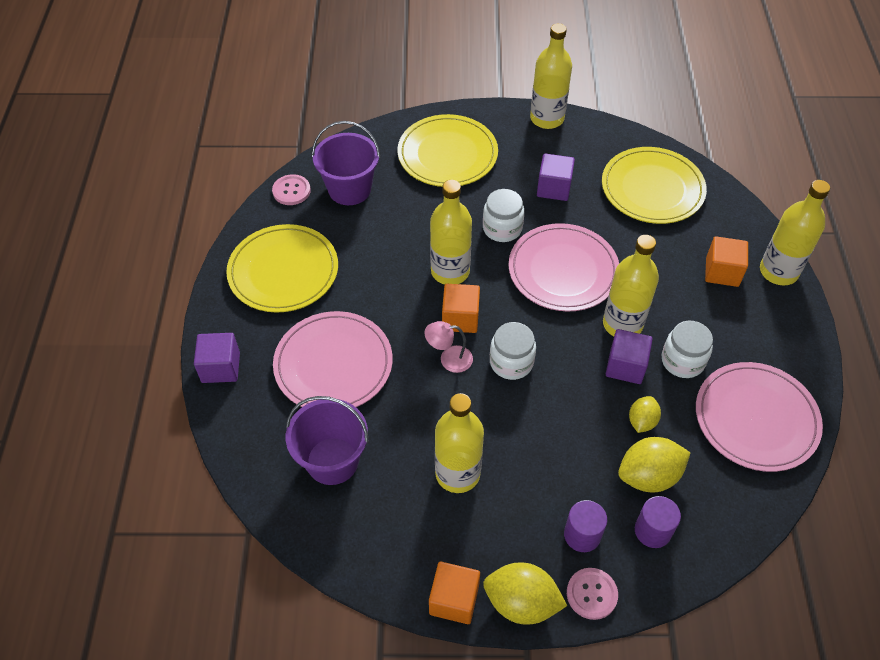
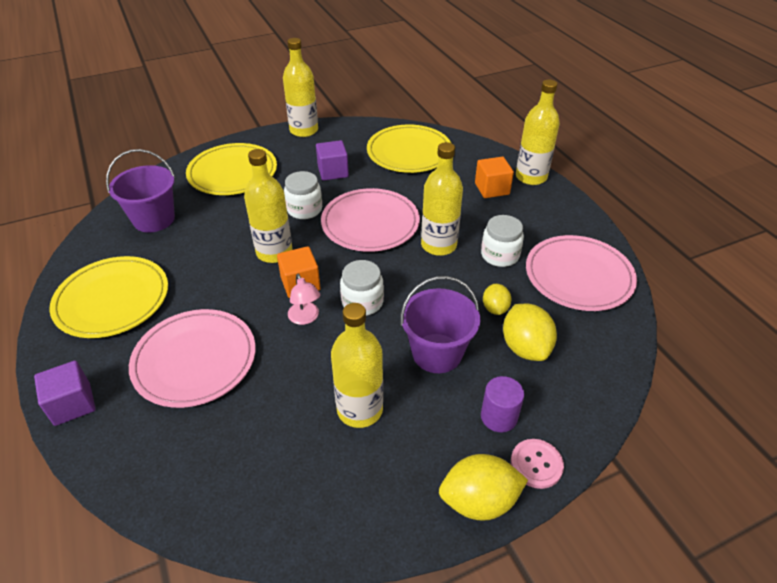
camera: 25 degrees left, 10 degrees down
(291, 191) = (97, 235): pink button -> none
(332, 461) = (229, 446): purple bucket -> purple bucket (437, 353)
(449, 359) = (305, 318): pink lamp -> pink lamp turned 90 degrees counterclockwise
(454, 600) = (414, 528): orange cube -> none
(625, 366) = (458, 273): purple cube -> none
(648, 476) = (525, 347): yellow lemon -> yellow lemon turned 60 degrees counterclockwise
(652, 531) = (554, 389): purple cylinder -> none

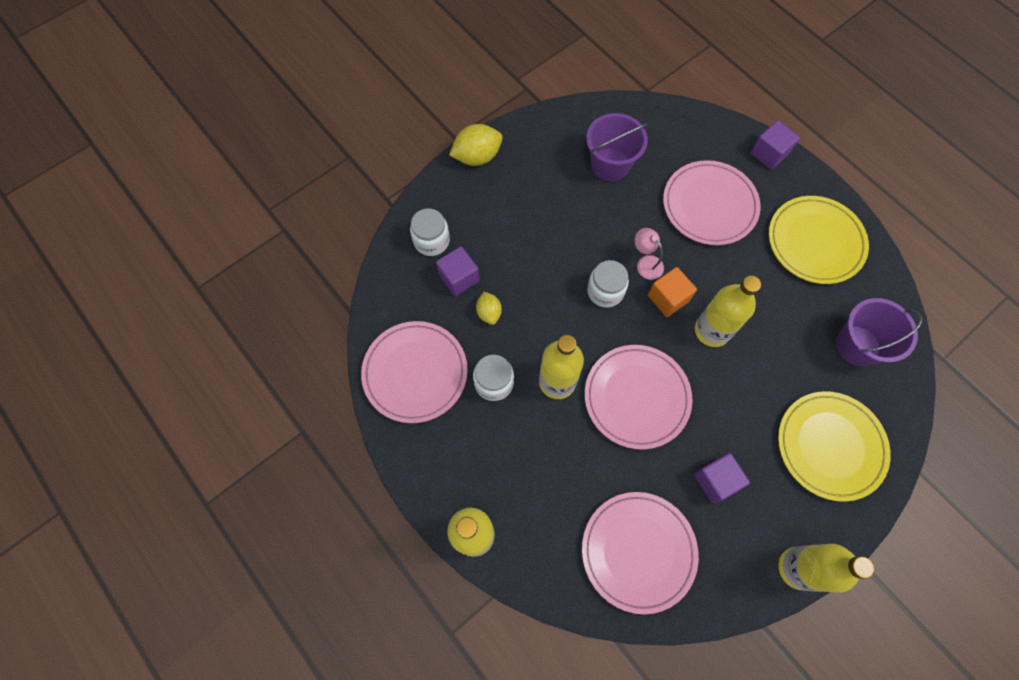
camera: 165 degrees right, 25 degrees up
(304, 209) = (715, 401): white jar -> white jar (431, 241)
(360, 409) = (571, 196): yellow bottle -> none
(409, 152) = (638, 551): yellow plate -> pink plate
(437, 353) = (528, 255): purple bucket -> purple bucket (610, 164)
(492, 189) = (518, 496): orange cube -> none
(499, 417) = (472, 214): purple cylinder -> none
(525, 347) = (459, 278): yellow lemon -> purple cube
(536, 464) = (443, 187): pink button -> none

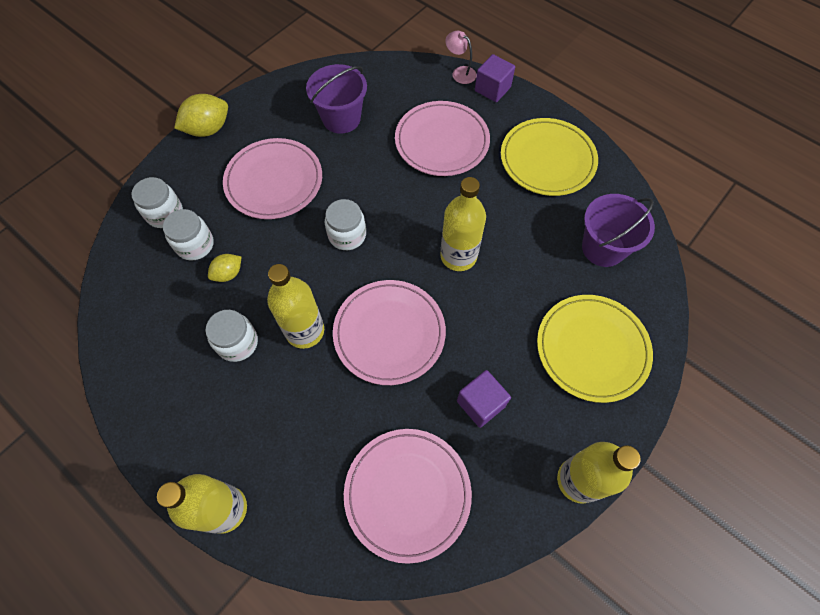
camera: 10 degrees left, 5 degrees down
(415, 373) = (152, 346): pink plate -> pink plate (274, 181)
(459, 278) = (195, 245): purple cube -> white jar
(489, 312) = (228, 274): yellow lemon -> yellow lemon turned 75 degrees clockwise
(646, 263) = (385, 202): pink lamp -> pink lamp (460, 72)
(668, 298) = (411, 232): orange cube -> none

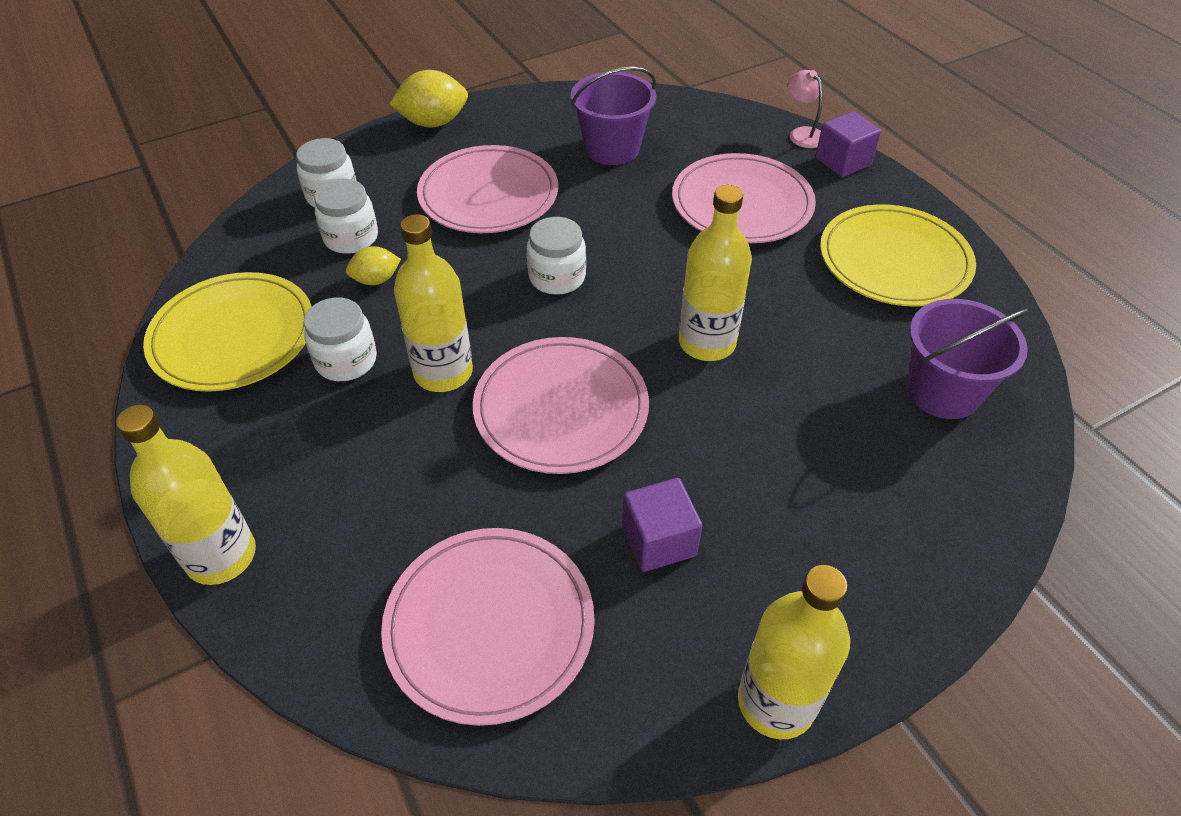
camera: 20 degrees right, 15 degrees down
(592, 349) = (873, 521): yellow plate -> yellow plate (233, 336)

